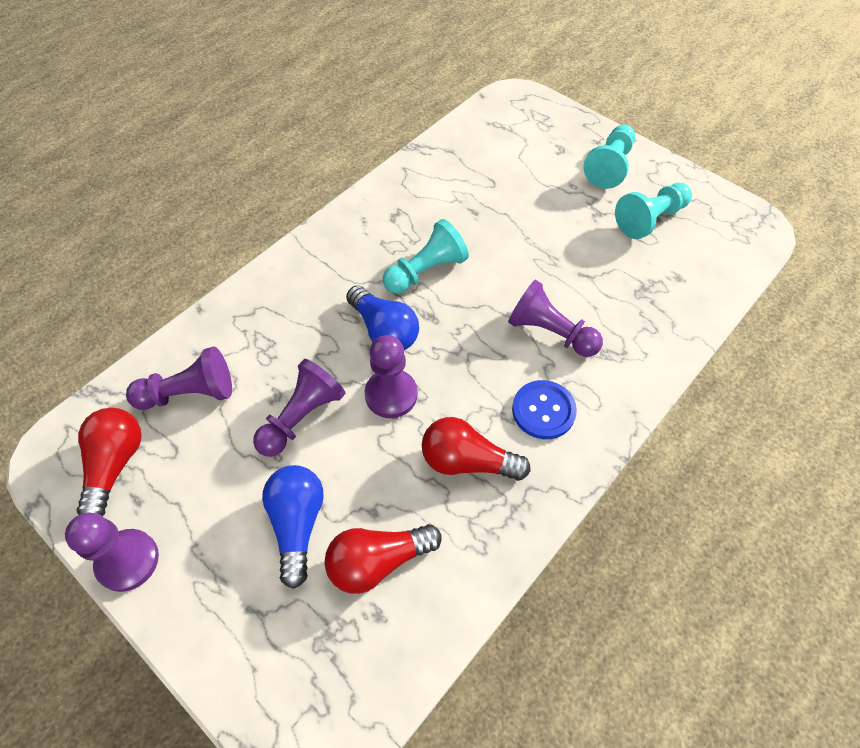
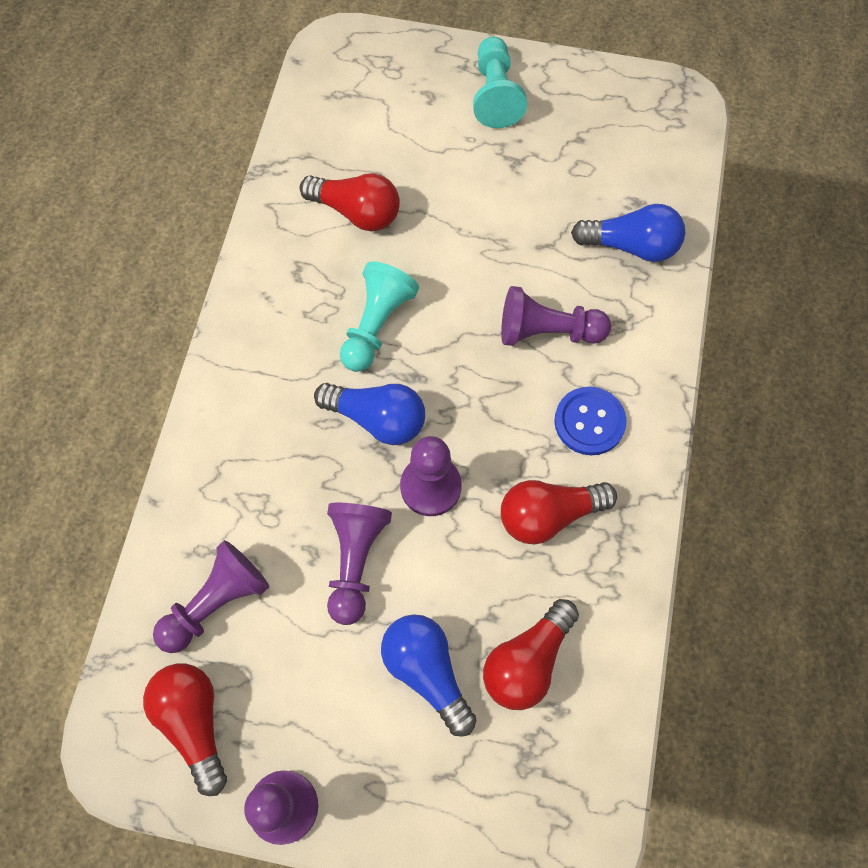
camera: 30 degrees left, 10 degrees up
(461, 197) = (356, 212): none -> red light bulb
(650, 219) = (573, 144): turquoise pawn -> none
(655, 304) = (631, 246): none -> blue light bulb

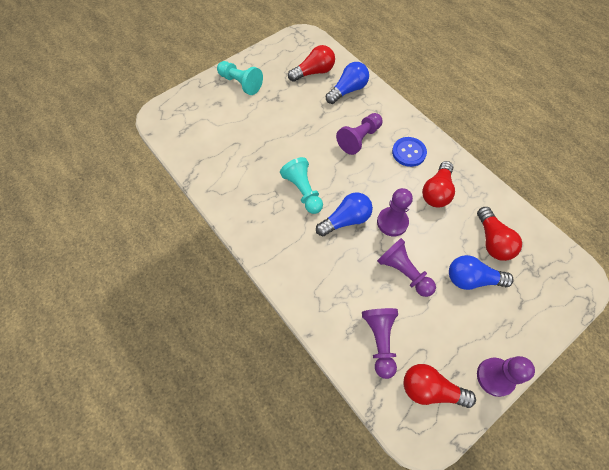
camera: 50 degrees left, 5 degrees down
(356, 212) = (244, 162): red light bulb -> red light bulb (314, 72)

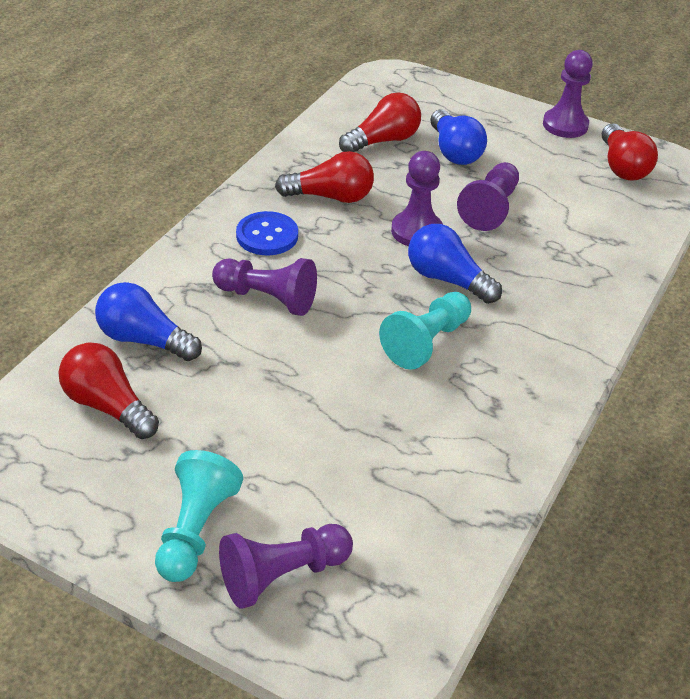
camera: 115 degrees left, 20 degrees down
(380, 341) = (602, 213): purple pawn -> purple pawn (282, 575)

